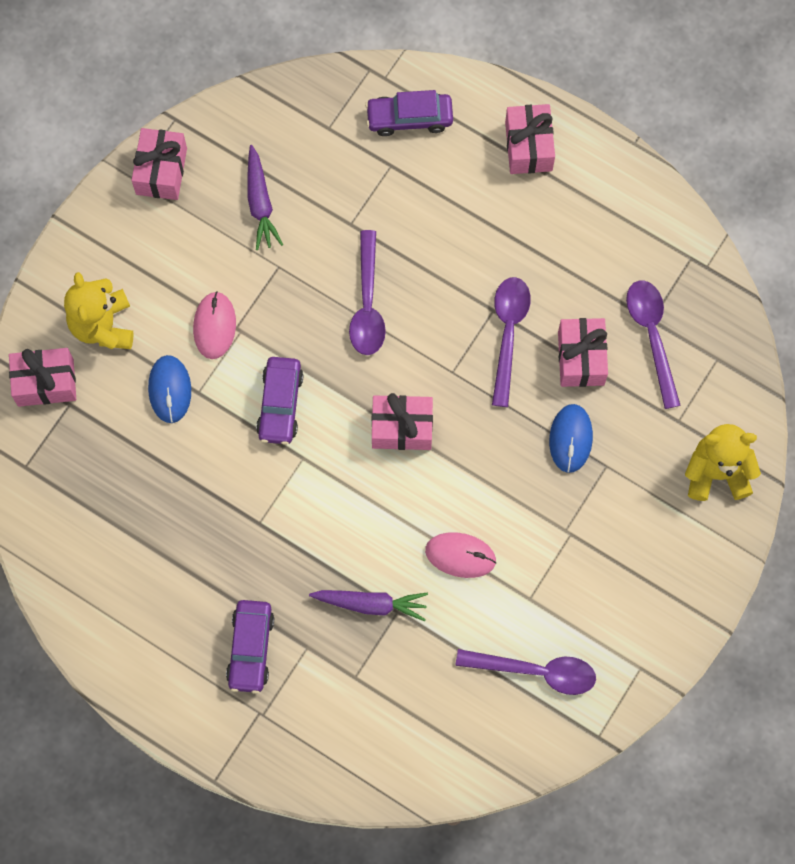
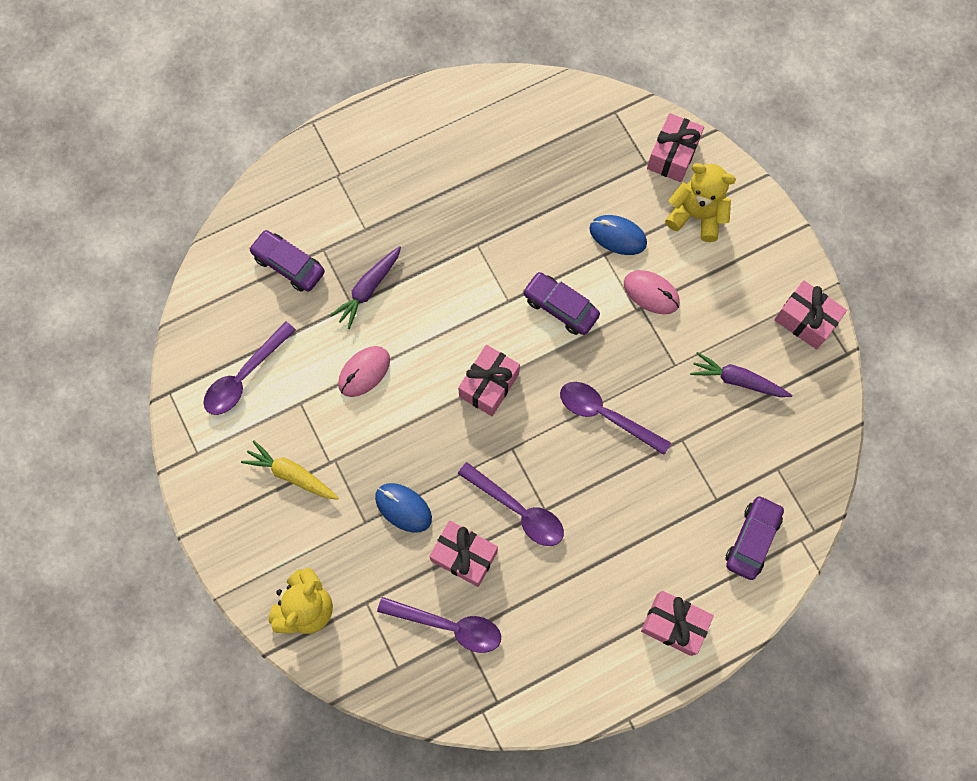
camera: 120 degrees right, 0 degrees up
(251, 648) = (388, 192): purple car -> purple car (288, 265)
(604, 563) = (291, 474): none -> yellow carrot

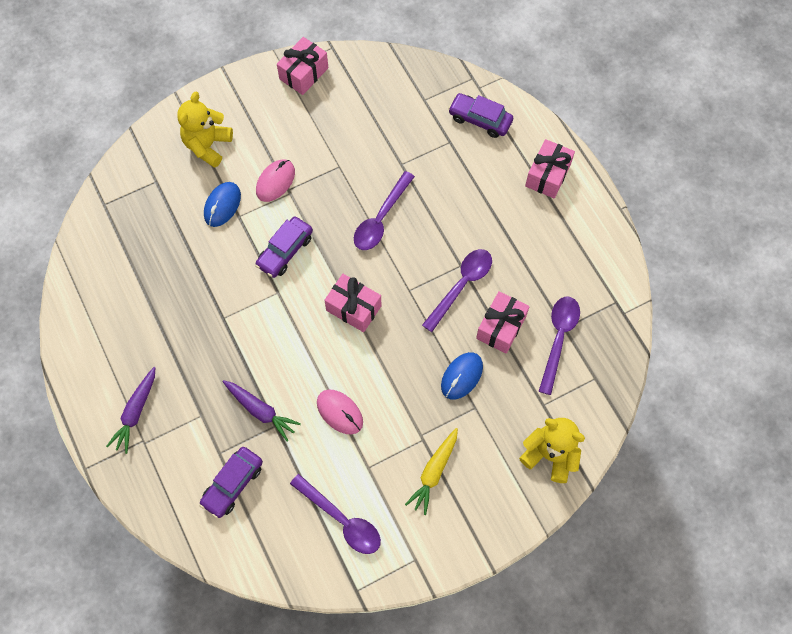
camera: 90 degrees left, 5 degrees down
(672, 155) = (150, 161): pink gift -> none
(737, 380) = (352, 123): purple carrot -> purple carrot (136, 412)

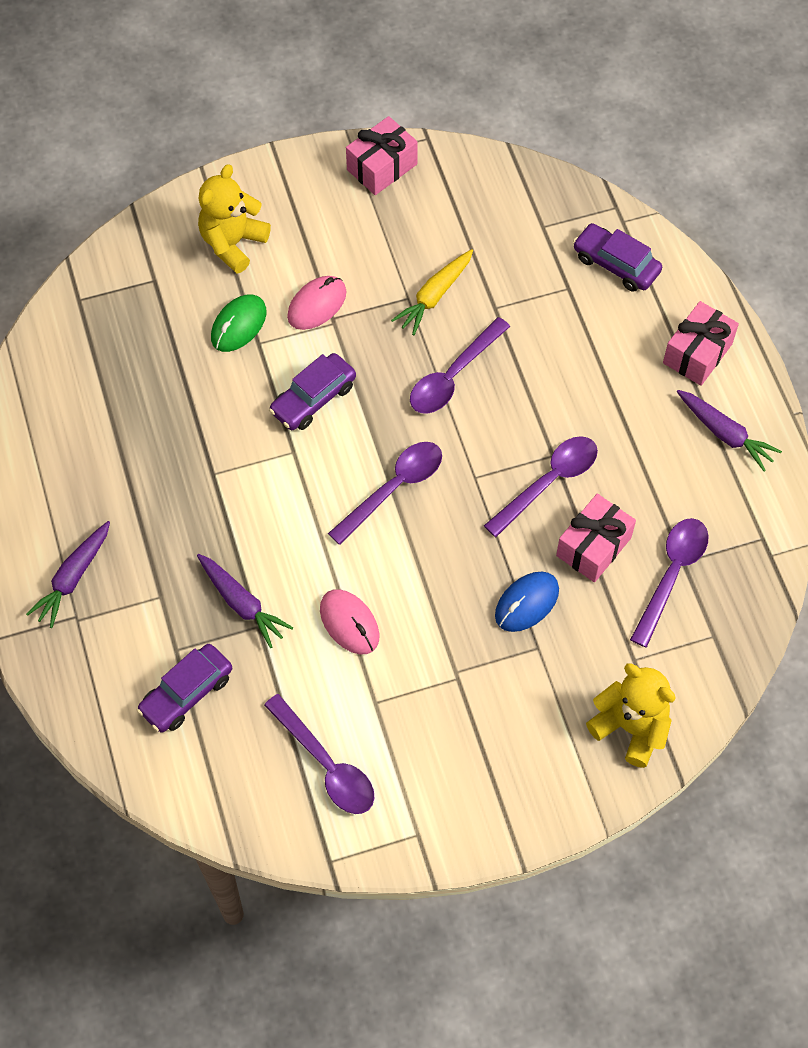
camera: 10 degrees right, 5 degrees down
(222, 205) = (238, 325): blue mouse -> green mouse
(353, 308) = (394, 489): pink gift -> purple spoon
(434, 472) = (464, 723): yellow carrot -> yellow carrot (434, 296)
(577, 231) = (725, 434): none -> purple carrot

